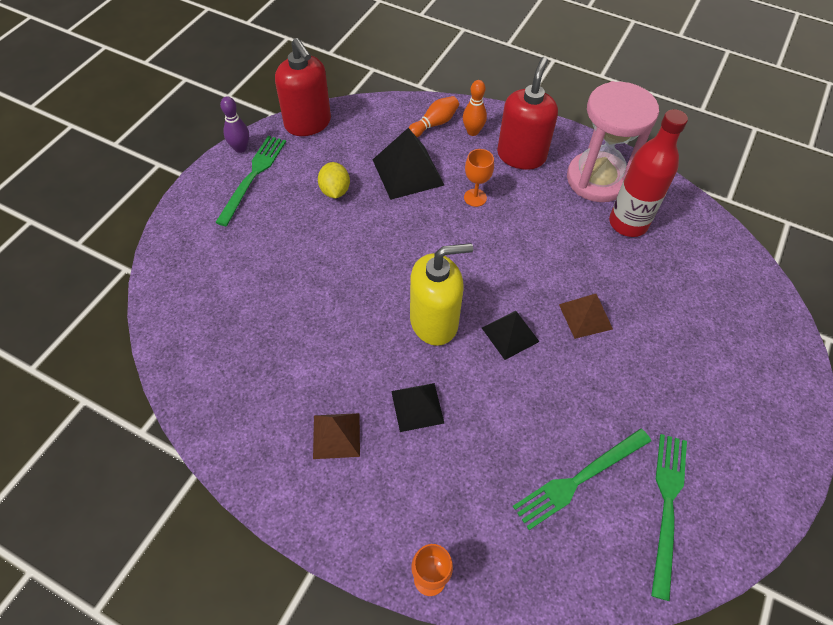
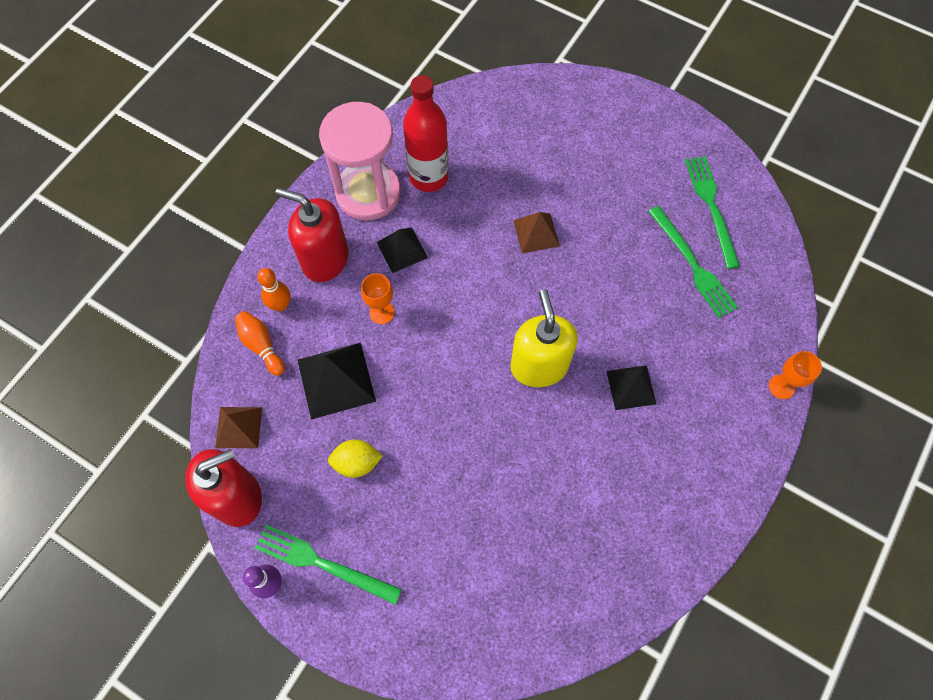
camera: 85 degrees left, 10 degrees up
(336, 435) = (662, 460): brown pyramid -> brown pyramid (239, 427)
(510, 334) = (555, 299): black pyramid -> black pyramid (402, 250)
(667, 506) = (711, 207): green fork -> green fork turned 60 degrees clockwise

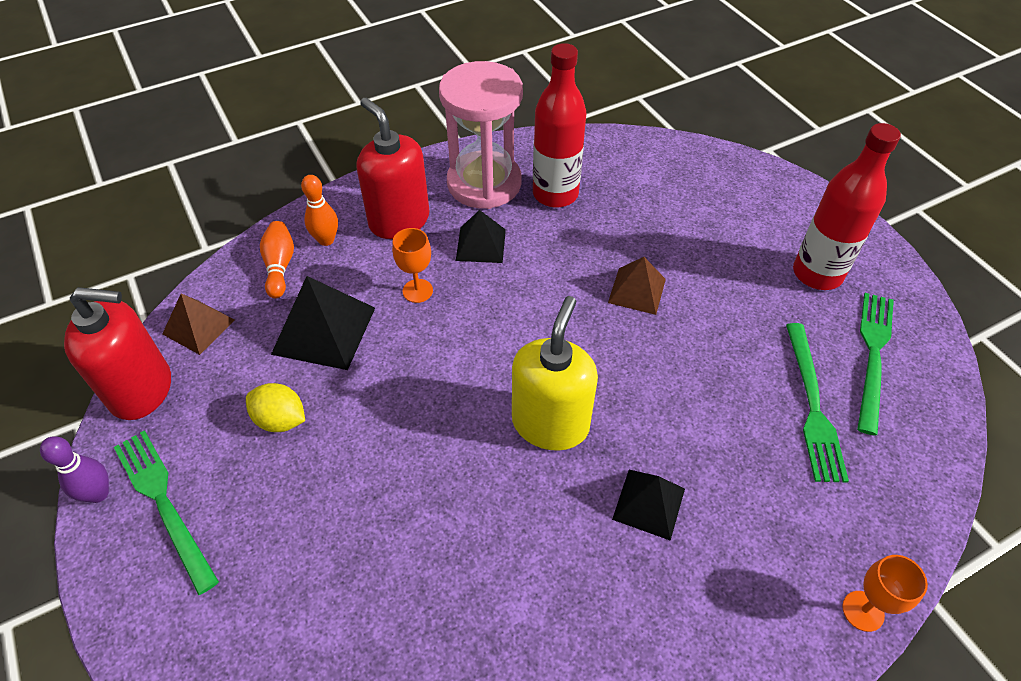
camera: 30 degrees right, 15 degrees down
(647, 158) = (817, 274): none -> red bottle

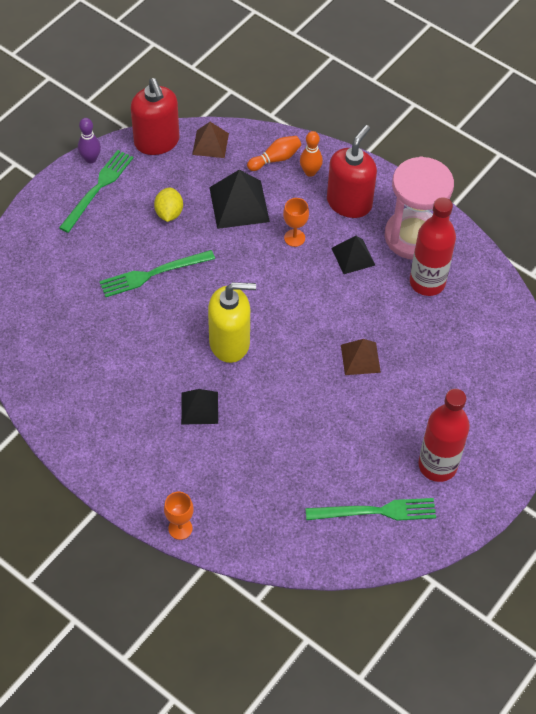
camera: 65 degrees right, 5 degrees up
(812, 405) = (313, 481): green fork -> green fork (153, 274)

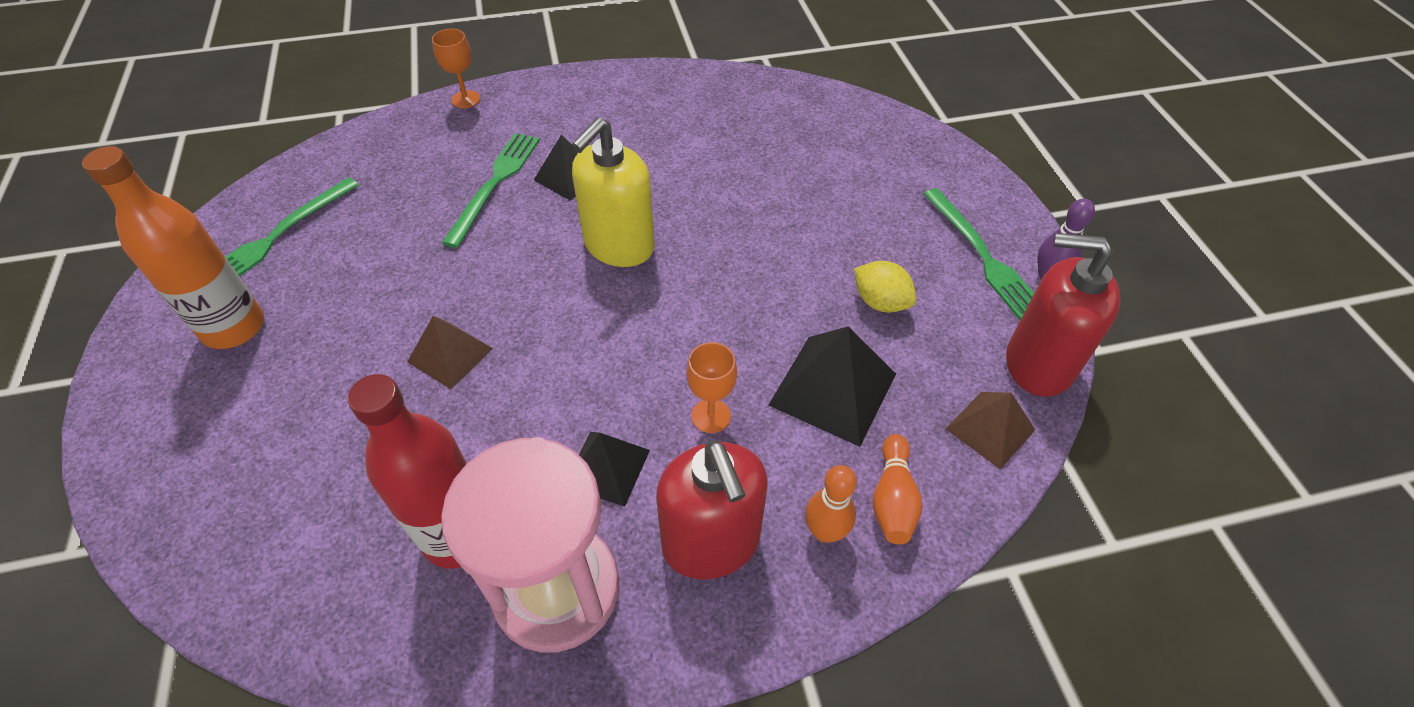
camera: 130 degrees right, 5 degrees down
(153, 274) = (790, 235): green fork -> green fork (495, 184)
(437, 465) = (234, 328): red bottle -> orange bottle

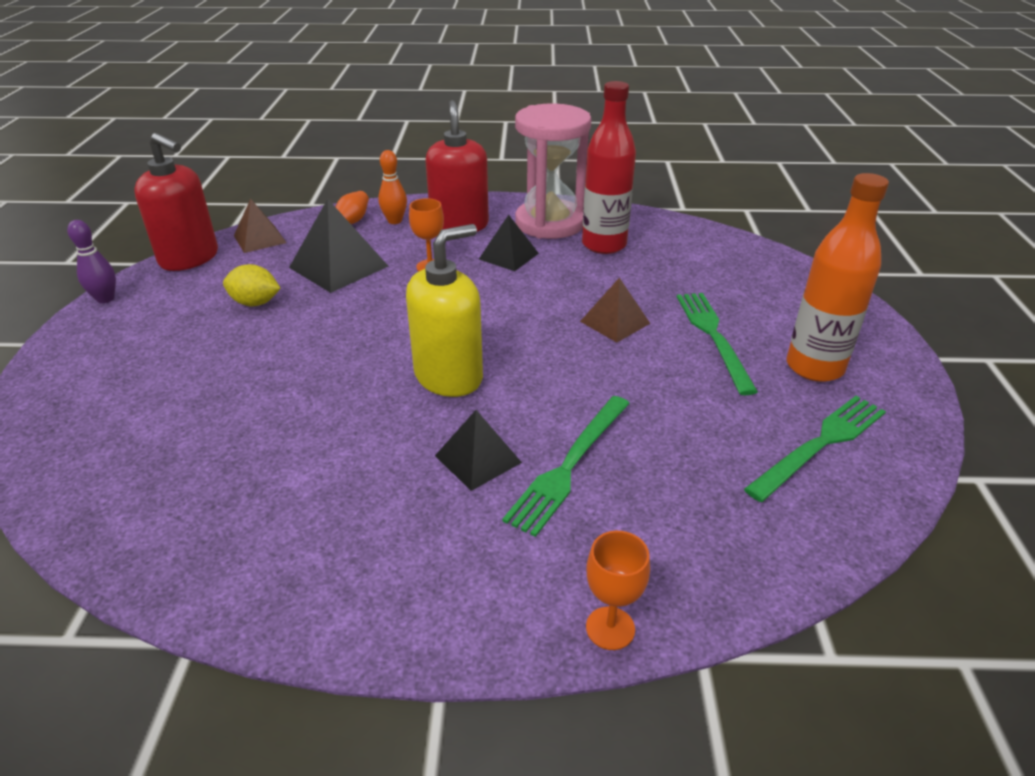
camera: 165 degrees left, 15 degrees down
(880, 302) = (255, 303): yellow lemon -> yellow lemon turned 45 degrees counterclockwise
(983, 256) = (135, 318): green fork -> green fork (713, 336)

